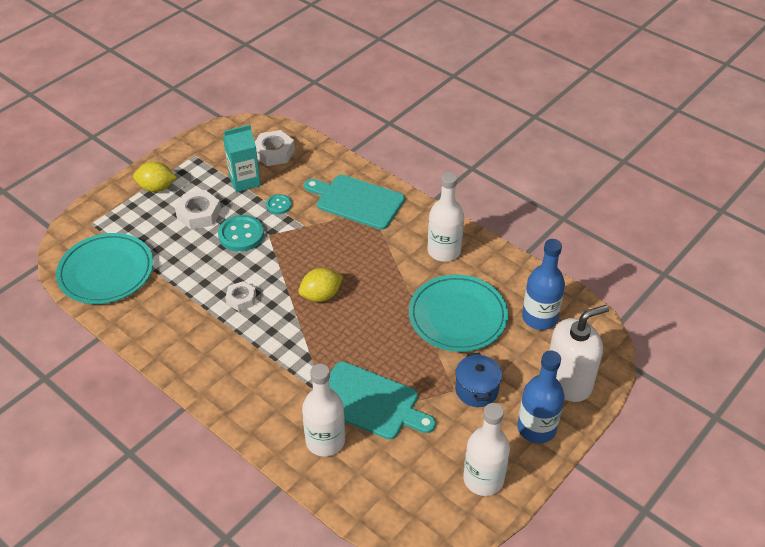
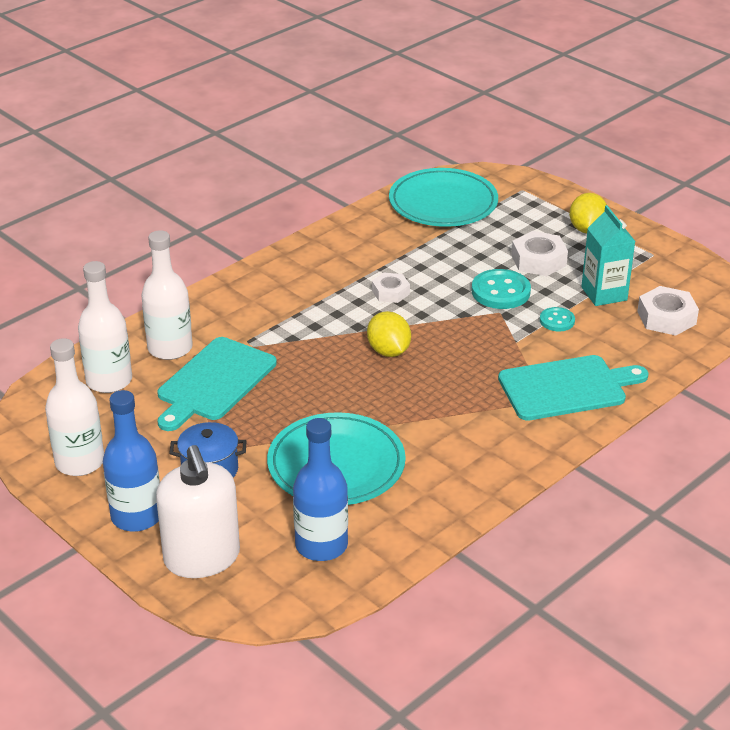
camera: 95 degrees right, 10 degrees down
(357, 201) = (567, 388): turquoise cutting board -> turquoise cutting board turned 45 degrees clockwise
(444, 251) = (462, 463): white bottle -> white bottle (109, 380)

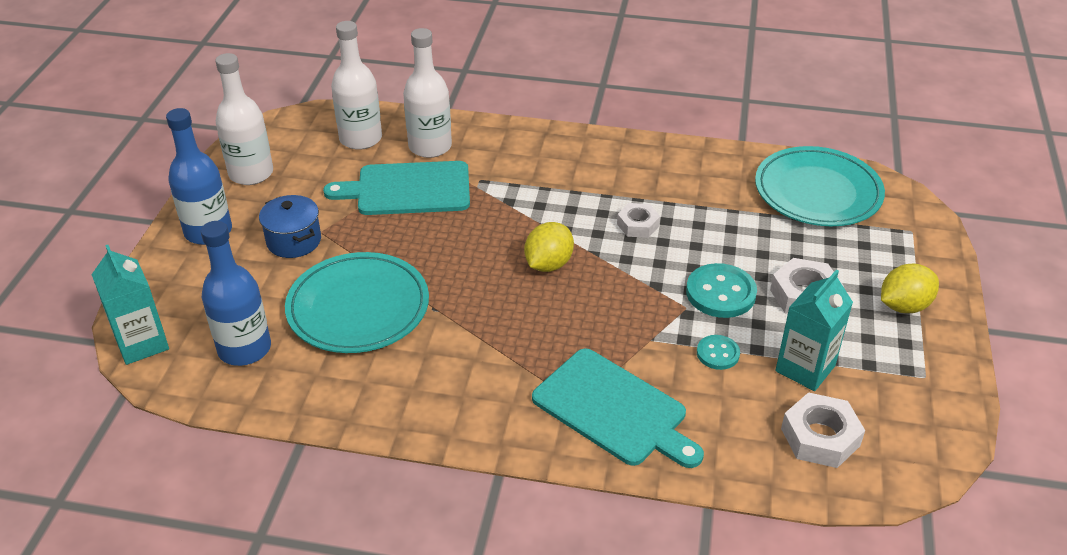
camera: 55 degrees right, 5 degrees up
(202, 557) = (182, 289): white soap dispenser -> none
(251, 605) = (142, 343): none -> turquoise carton

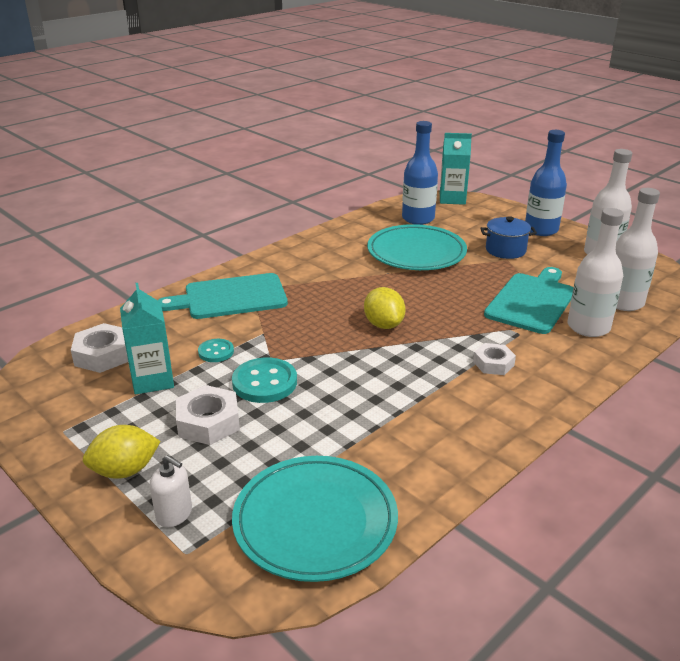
camera: 125 degrees right, 10 degrees down
(638, 225) = (385, 382): white nut -> white nut (493, 364)
(897, 255) = (174, 514): none -> white soap dispenser
(904, 306) = (125, 471): yellow lemon -> yellow lemon turned 60 degrees clockwise

